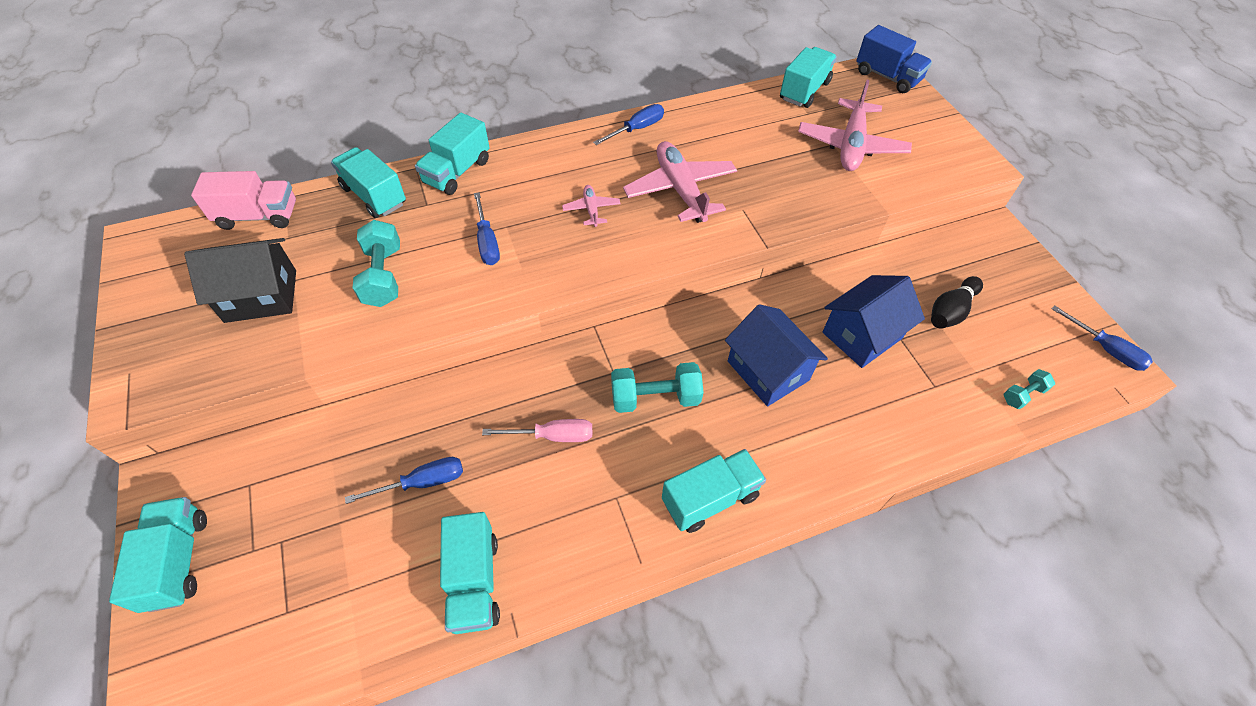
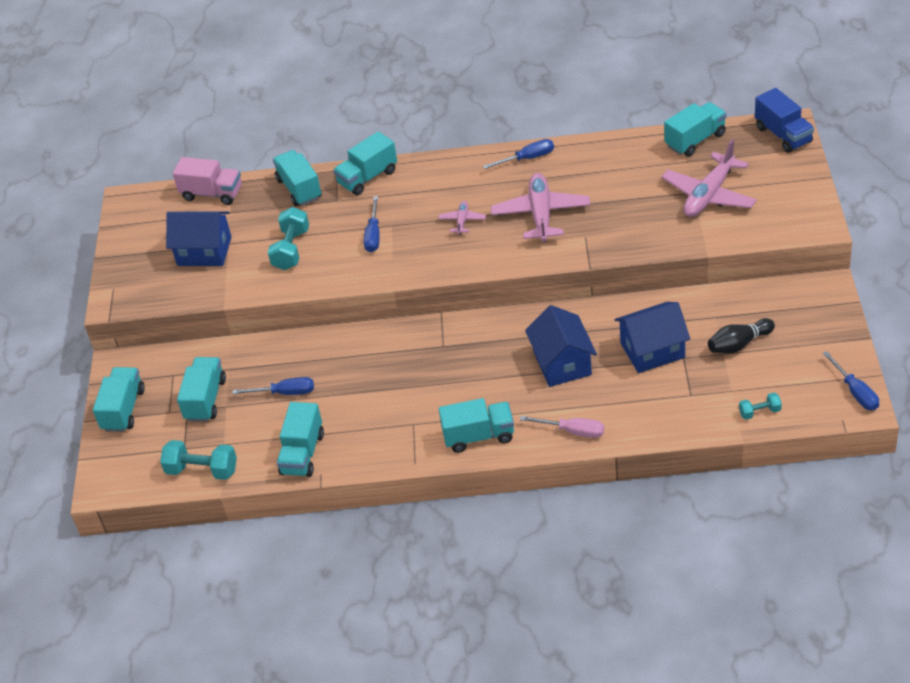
camera: 25 degrees right, 10 degrees down
(261, 296) = (204, 251): black house -> blue house
(306, 517) = (205, 399): none -> turquoise truck
(552, 436) = (383, 380): pink screwdriver -> pink screwdriver (572, 431)
(655, 398) = (467, 368): turquoise dumbbell -> turquoise dumbbell (202, 470)

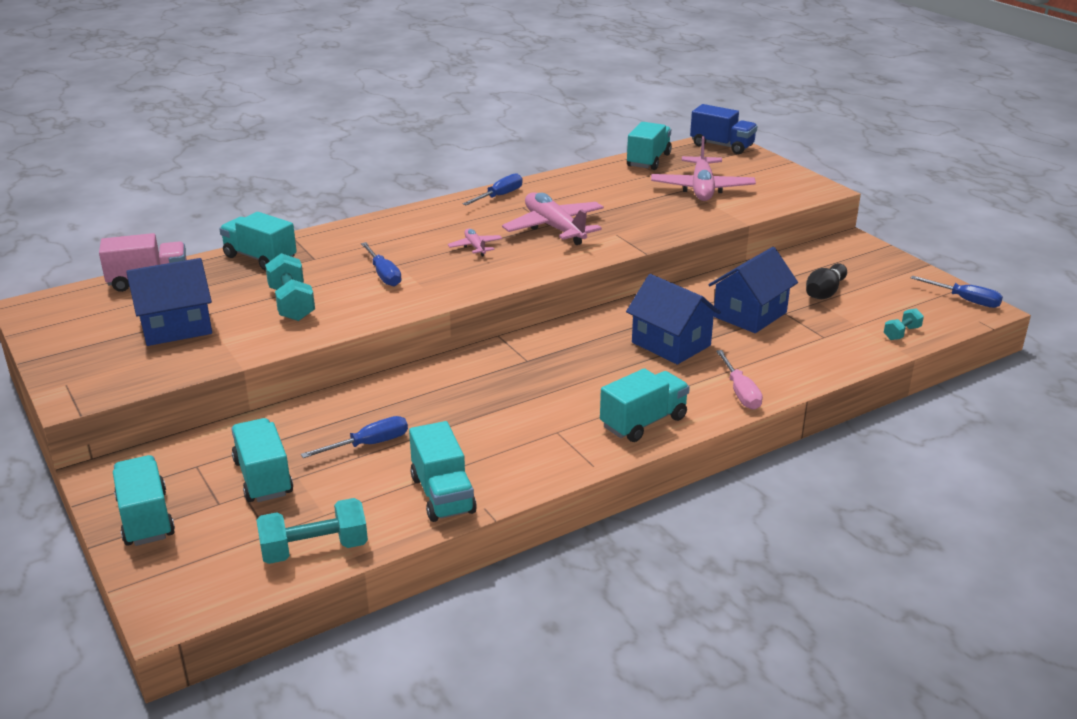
camera: 35 degrees left, 15 degrees down
(367, 177) = (336, 237): turquoise truck -> none
(572, 431) = (740, 392): pink screwdriver -> pink screwdriver turned 90 degrees clockwise

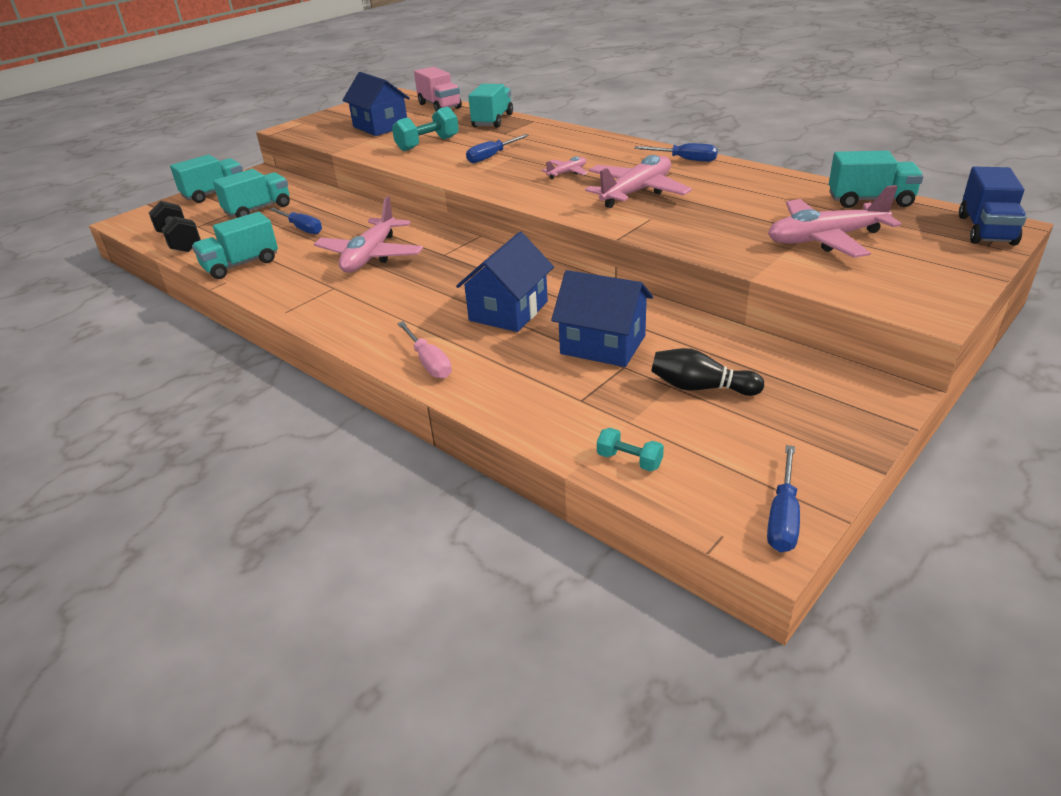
camera: 75 degrees right, 5 degrees up
(314, 550) = (179, 241): turquoise dumbbell -> black dumbbell
(494, 403) = (370, 256): none -> pink plane
(643, 422) = (357, 321): turquoise truck -> none
(740, 392) = (428, 362): pink screwdriver -> pink screwdriver turned 90 degrees counterclockwise

